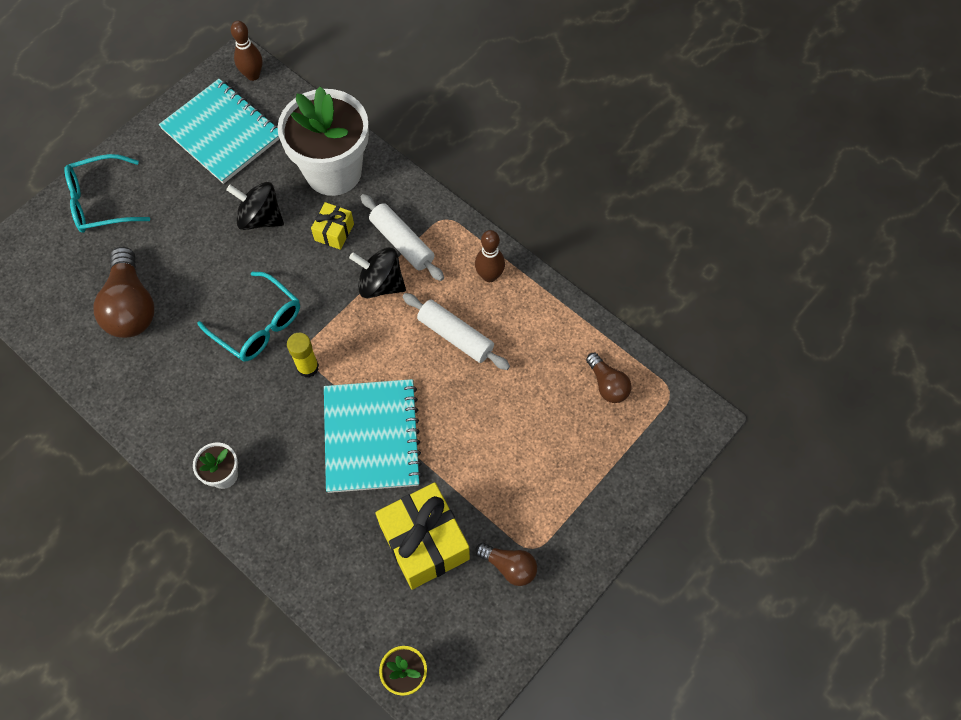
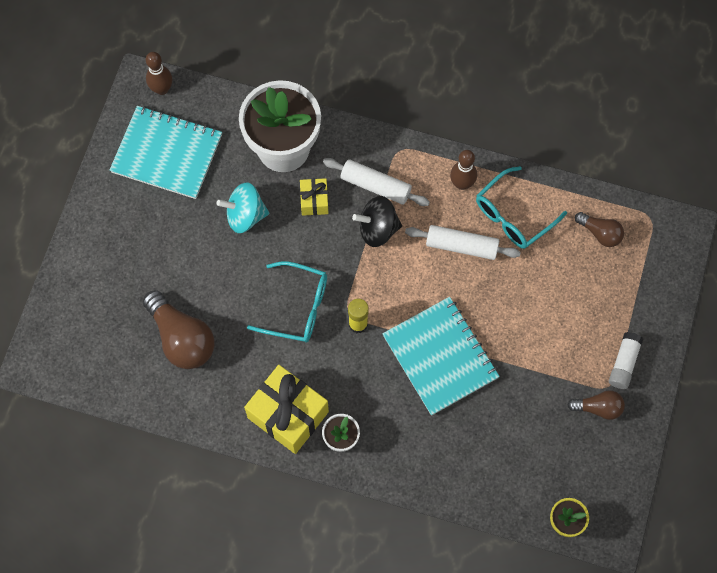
camera: 25 degrees left, 5 degrees up
(102, 202) = (99, 260): turquoise glasses -> turquoise glasses (514, 215)
(260, 218) = (245, 215): black spinning top -> turquoise spinning top
(424, 542) = (525, 419): yellow gift -> yellow gift (288, 415)
(562, 531) = (624, 363): none -> white glue stick

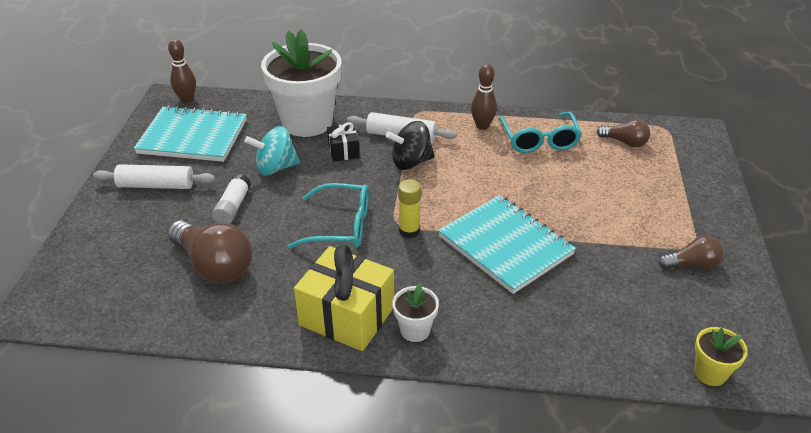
camera: 10 degrees left, 30 degrees down
(314, 201) = (343, 151): yellow gift -> black gift
(461, 246) = (497, 164): white rolling pin -> white rolling pin (156, 185)
(514, 215) = (539, 139): turquoise glasses -> turquoise glasses turned 45 degrees counterclockwise
(624, 363) = (698, 227): white glue stick -> white glue stick (233, 207)

